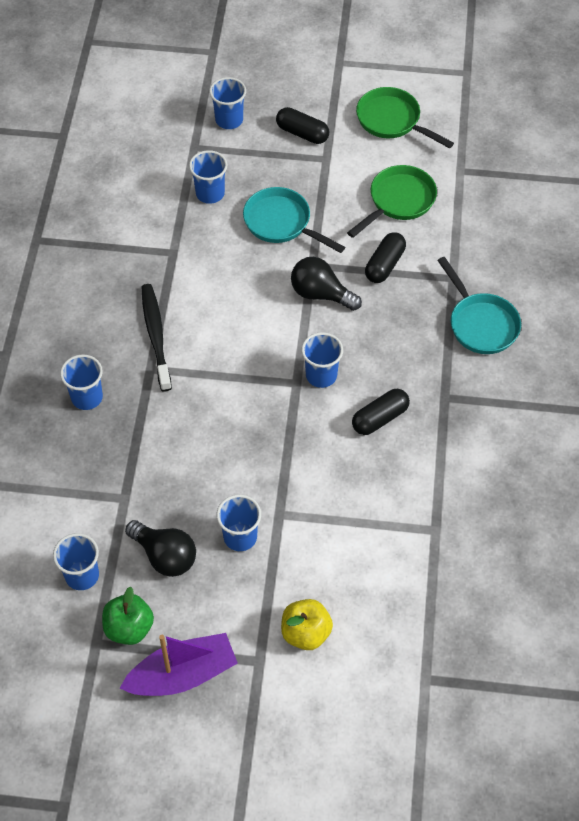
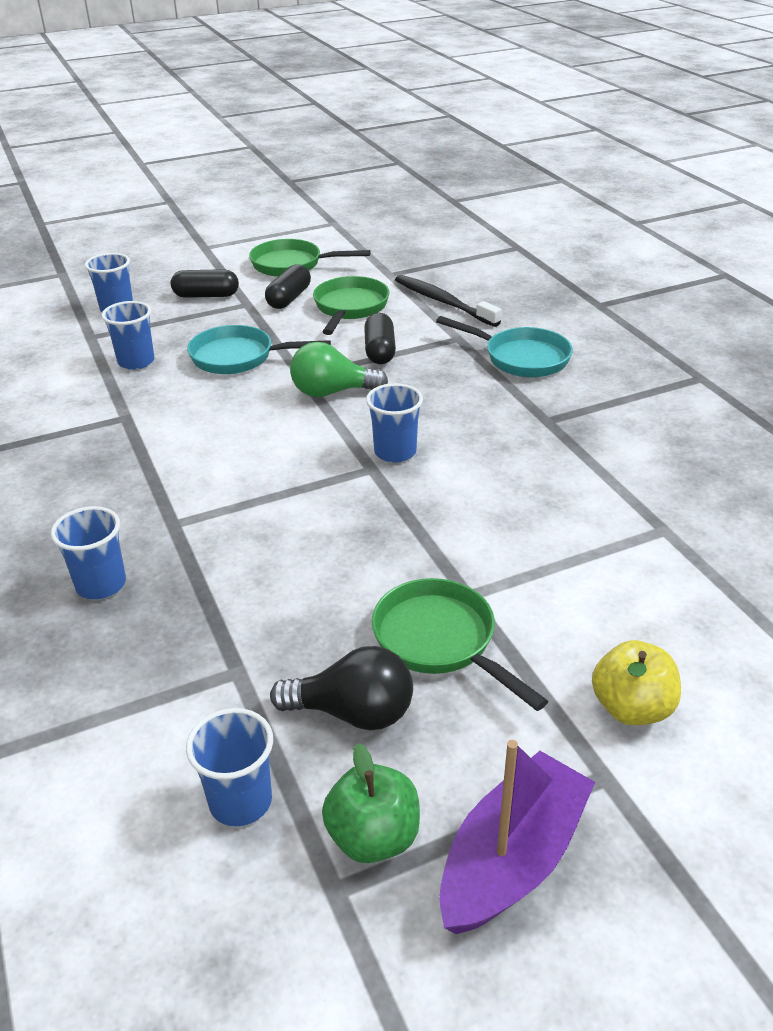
camera: 30 degrees left, 20 degrees down
(156, 336) = (157, 491): black toothbrush -> black toothbrush (443, 302)
(240, 537) = (440, 641): blue cup -> green pan
(321, 294) = (332, 392): black light bulb -> green light bulb
(380, 418) = (497, 461): black capsule -> black capsule (289, 298)

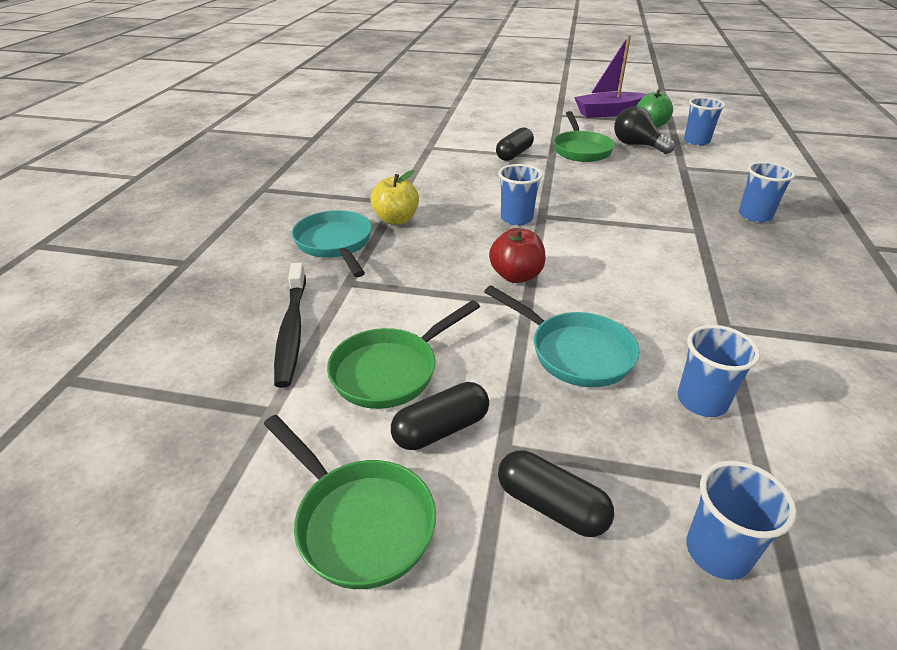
camera: 145 degrees left, 0 degrees up
(332, 392) = (516, 276): green light bulb -> red apple
(379, 351) = (431, 298): black capsule -> black capsule (514, 154)
(631, 708) = (528, 120): yellow apple -> yellow apple (396, 219)

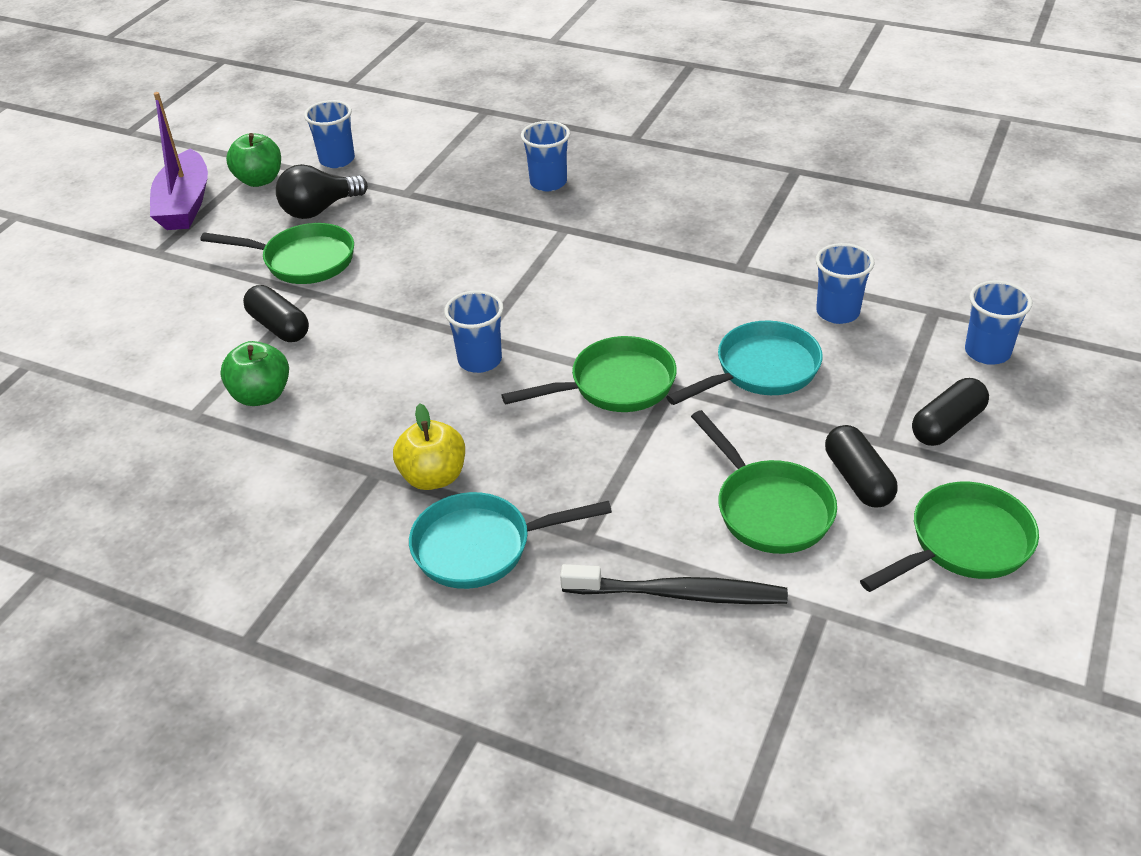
camera: 75 degrees left, 5 degrees up
(451, 160) = (261, 395): none -> green apple
(516, 276) = (615, 385): red apple -> green pan

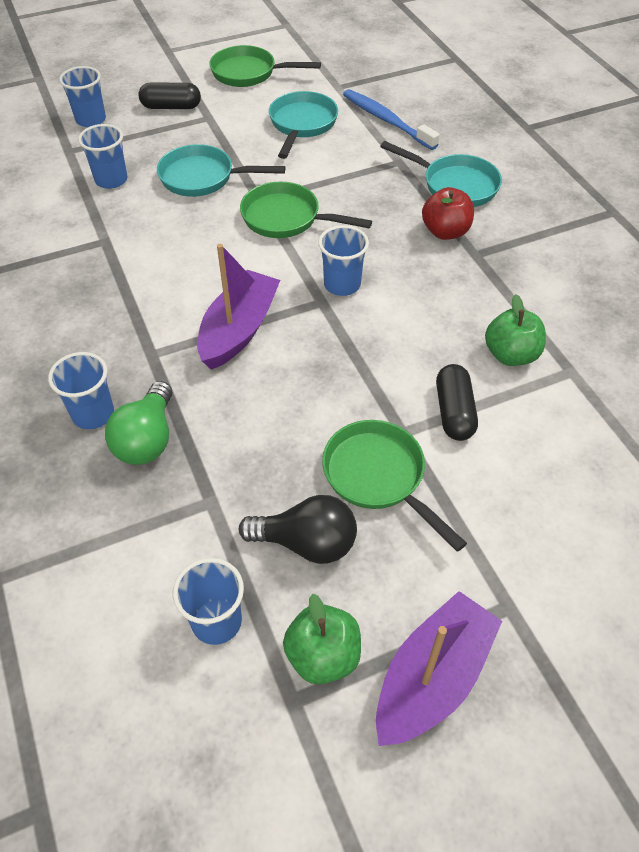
camera: 140 degrees left, 10 degrees up
(433, 477) = (445, 232): yellow apple -> red apple
(491, 193) = (147, 439): none -> green light bulb
(521, 278) = (239, 330): none -> purple boat
(679, 594) = (386, 120): black toothbrush -> blue toothbrush
(769, 508) = (302, 125): green pan -> turquoise pan
(857, 479) = (247, 112): black capsule -> none

